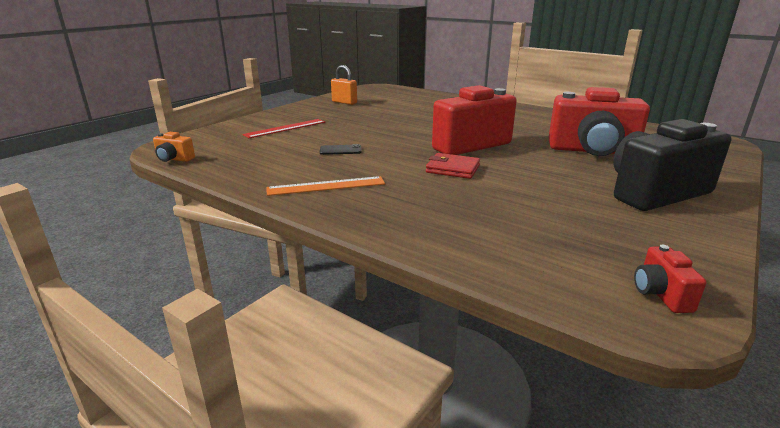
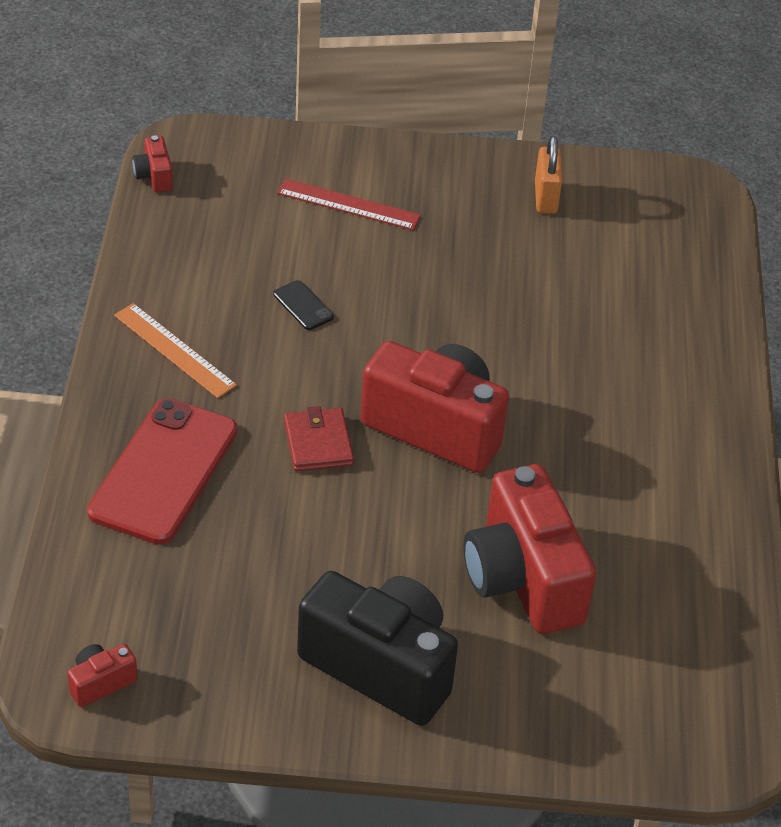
camera: 55 degrees right, 20 degrees up
(174, 159) = (154, 176): orange camera -> red camera
(434, 214) = (163, 471): none -> red phone

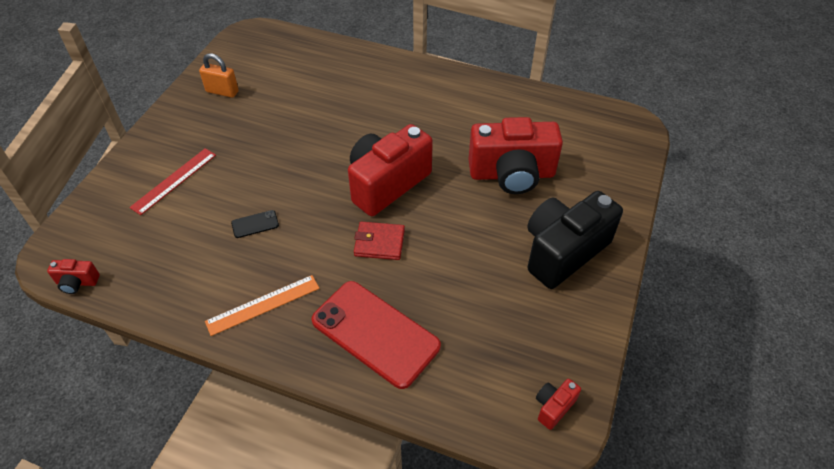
camera: 70 degrees left, 5 degrees up
(101, 683) = (553, 407): red camera -> red camera turned 60 degrees clockwise

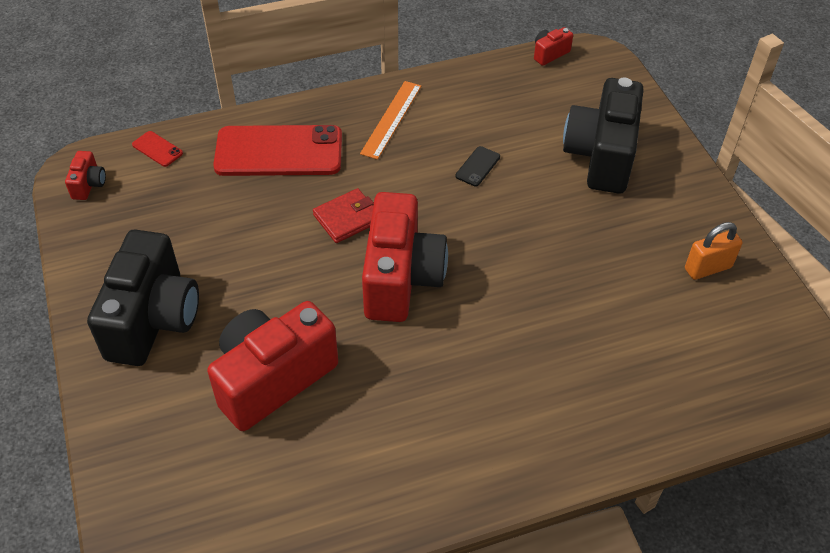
camera: 140 degrees right, 0 degrees up
(174, 181) = (601, 156): red ruler -> black camera
(471, 408) = (157, 149): none -> red phone

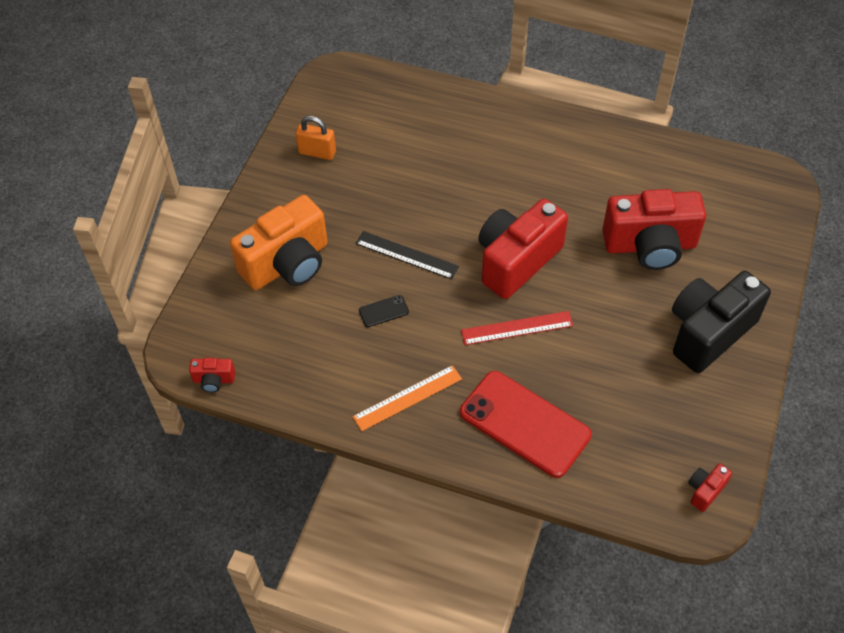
camera: 140 degrees left, 5 degrees up
(157, 149) = (626, 494): red phone -> none
(347, 218) = (517, 328): red wallet -> red ruler
(509, 222) = (406, 255): none -> black ruler
(601, 156) = (287, 264): black camera -> orange camera

